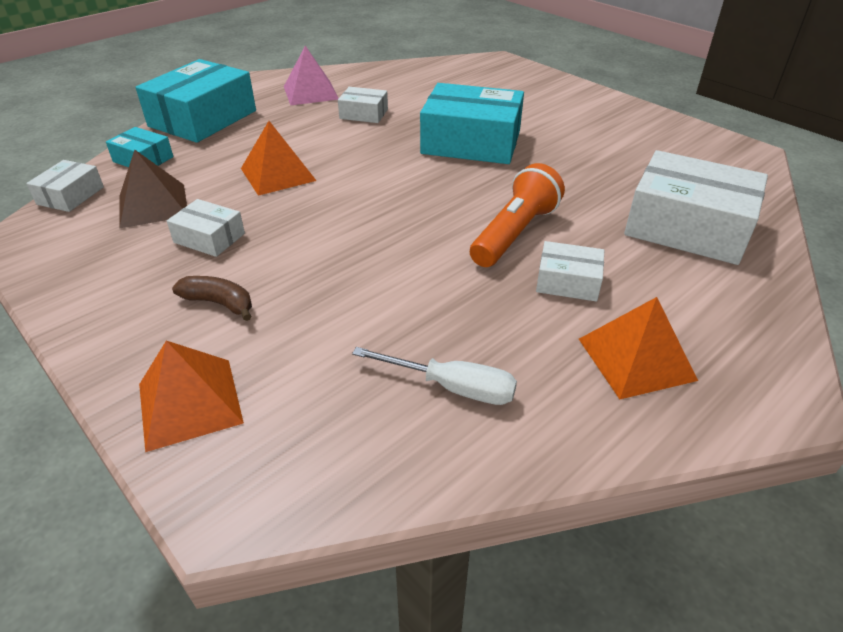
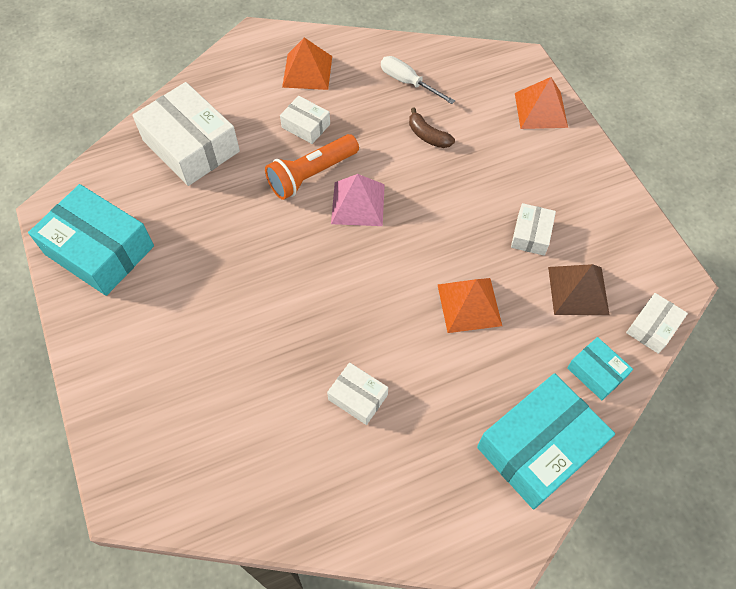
camera: 160 degrees left, 20 degrees up
(209, 238) = (531, 234): white box -> white box turned 60 degrees clockwise
(219, 303) = (525, 170): brown banana -> brown banana (428, 136)
(310, 92) = (404, 477): pink pyramid -> pink pyramid (358, 203)
(471, 142) = (276, 302): turquoise box -> turquoise box (99, 250)

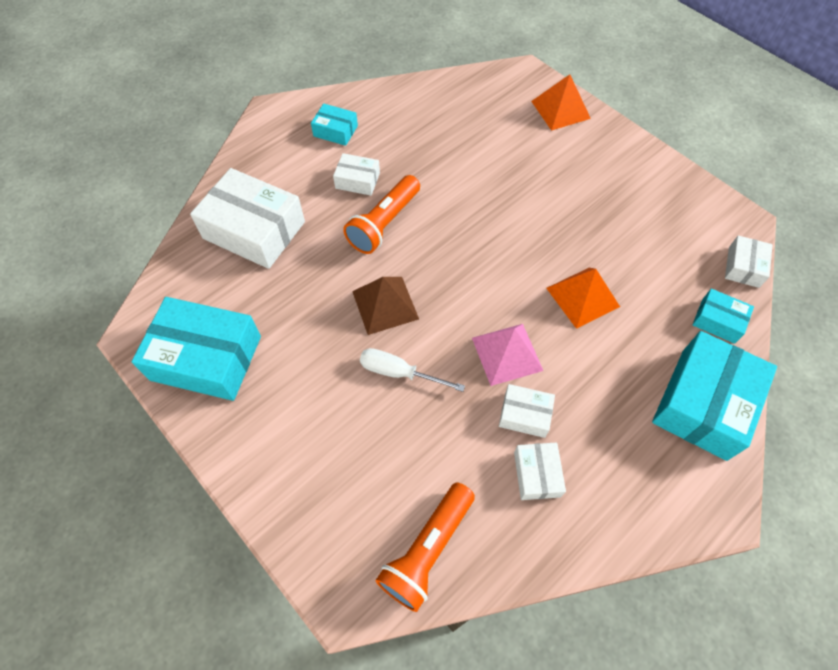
camera: 20 degrees left, 0 degrees up
(212, 486) = (427, 550): none -> orange flashlight
(307, 71) = (335, 131): orange pyramid -> turquoise box
(358, 203) = (440, 237): pink pyramid -> pink pyramid (507, 353)
(408, 82) = (433, 117): white screwdriver -> white screwdriver (399, 372)
(428, 136) = (474, 158): brown banana -> none
(531, 234) = (605, 219): white box -> white box (537, 474)
(578, 290) = (668, 255): brown pyramid -> brown pyramid (385, 305)

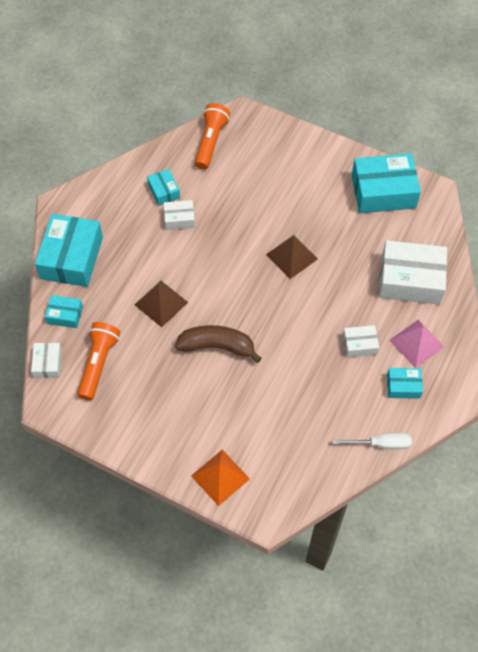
camera: 160 degrees right, 0 degrees up
(384, 223) = (321, 314): orange flashlight -> orange flashlight (98, 364)
(399, 372) = (263, 219): white screwdriver -> white screwdriver (381, 444)
(507, 353) = (201, 250): pink pyramid -> pink pyramid (416, 343)
(524, 225) = (217, 346): none -> brown banana
(537, 474) = (164, 191): white box -> turquoise box
(582, 297) = (161, 303): orange pyramid -> brown pyramid

